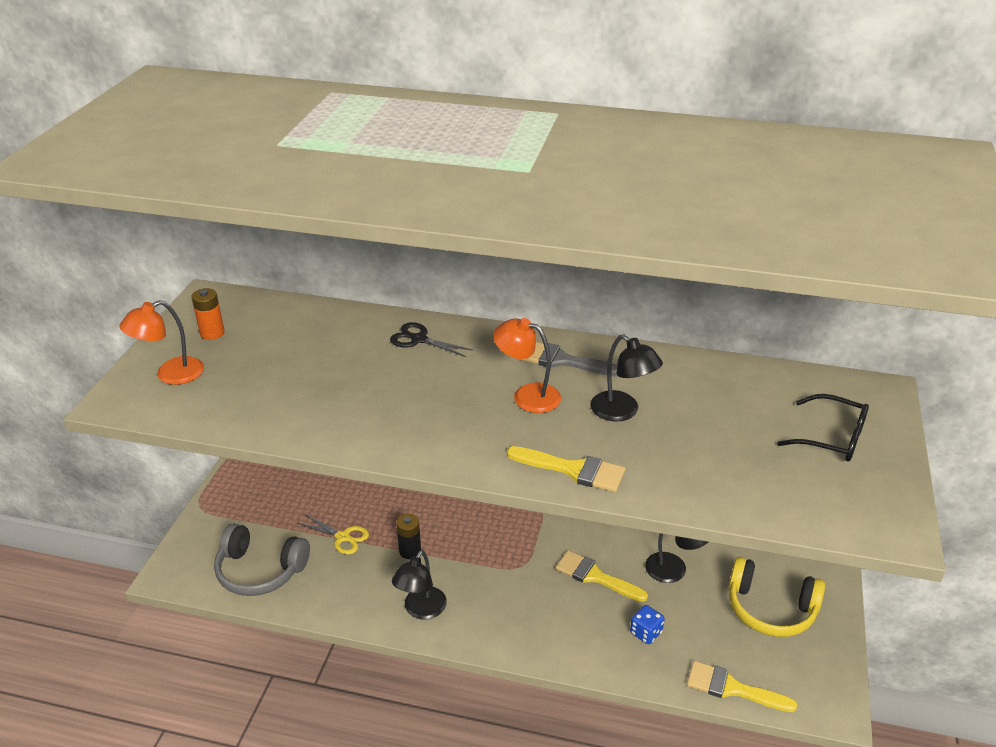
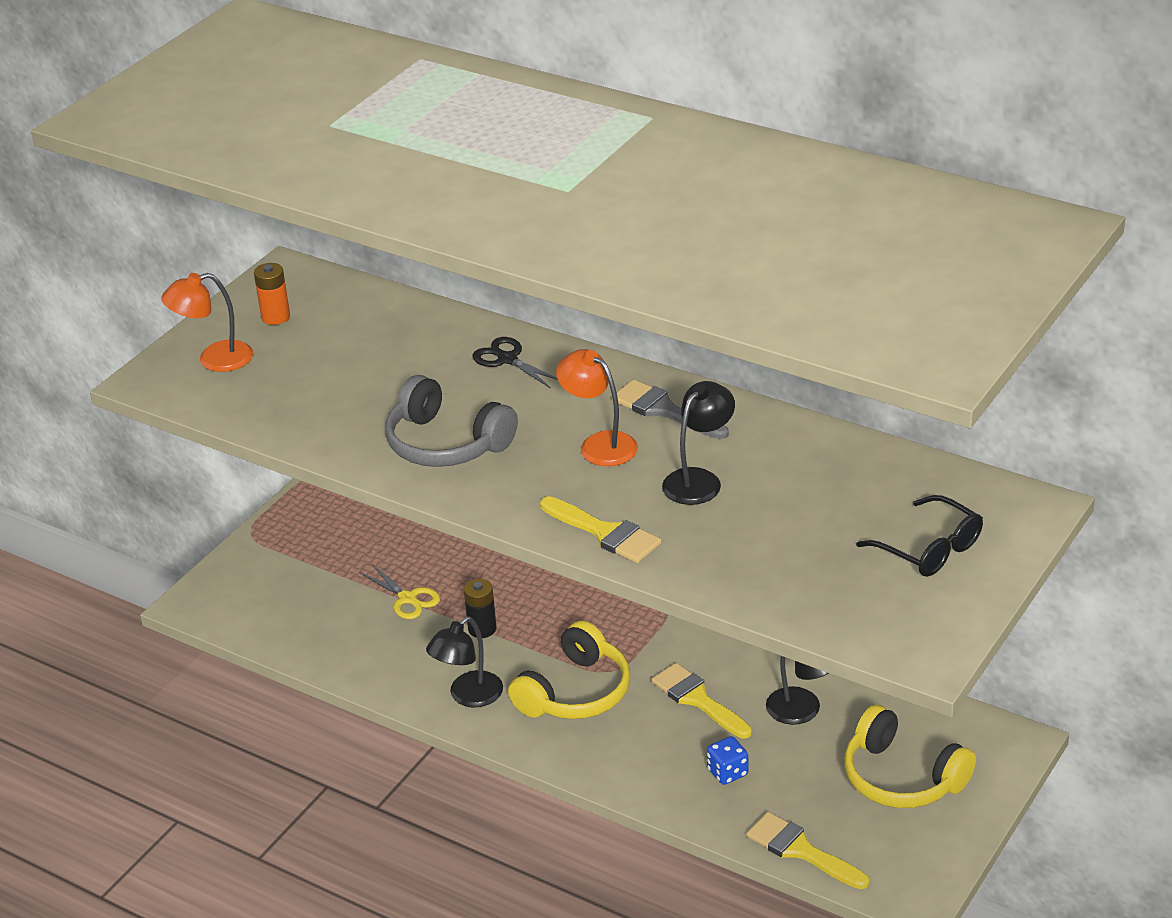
camera: 20 degrees right, 0 degrees up
(260, 570) = (297, 618): grey headphones -> grey headphones (446, 443)
(502, 589) = (575, 692): none -> yellow headphones
(622, 412) = (699, 480): black lamp -> black lamp turned 120 degrees counterclockwise

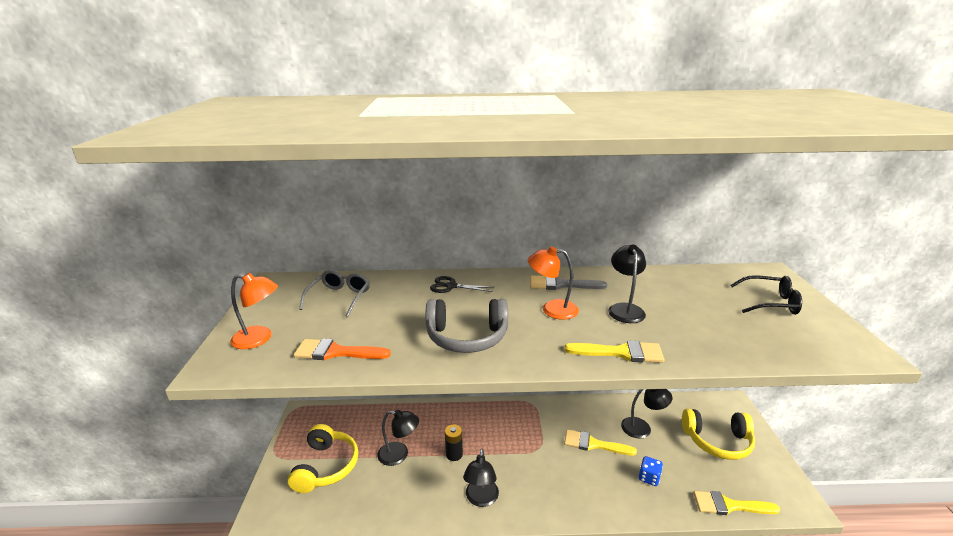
camera: 35 degrees left, 10 degrees down
(214, 359) = (259, 339): orange lamp -> orange lamp turned 120 degrees counterclockwise
(275, 317) = (286, 304): orange battery -> none
(282, 408) = (335, 352): none -> orange brush
(347, 328) = (339, 298): none -> grey glasses
(408, 599) = (399, 455): yellow scissors -> black lamp
(575, 692) = (534, 468): yellow headphones -> yellow headphones (326, 466)

